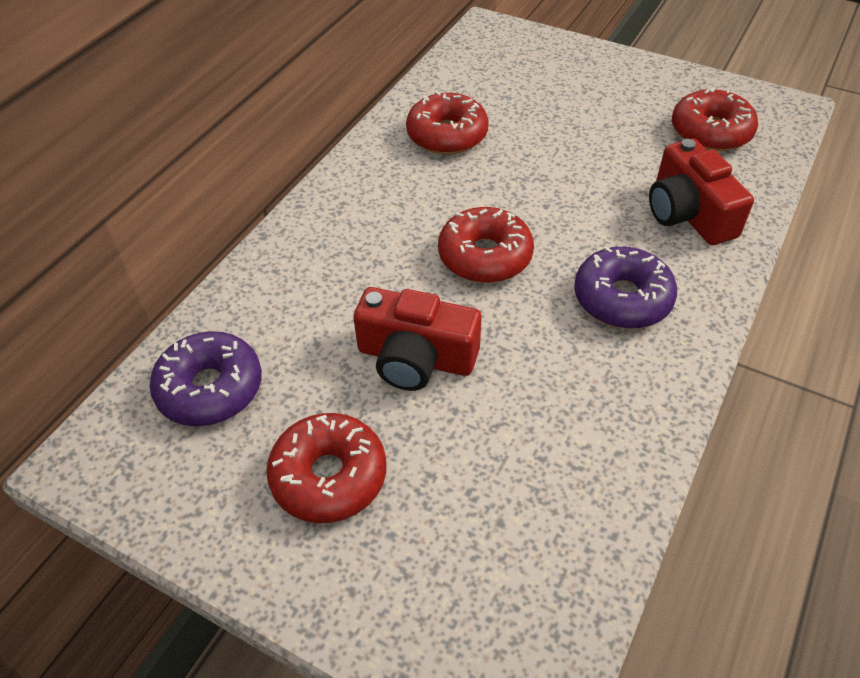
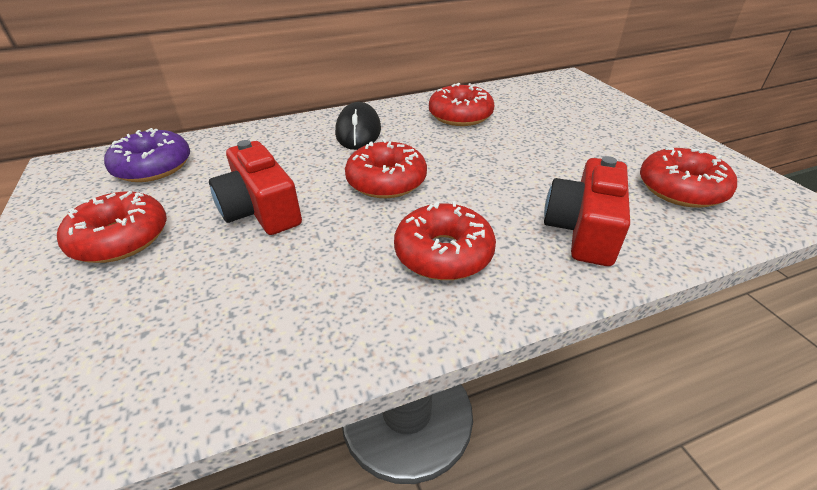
camera: 40 degrees right, 10 degrees down
(371, 211) = (358, 131): none -> black mouse
(622, 298) = (443, 253): purple donut -> red donut

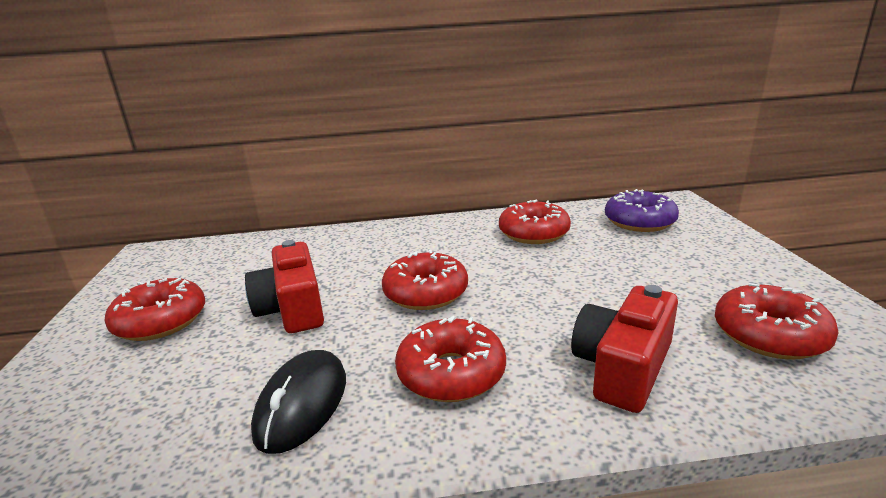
camera: 15 degrees right, 15 degrees down
(153, 167) = (219, 260): purple donut -> purple donut (639, 222)
(358, 131) = (420, 241): black mouse -> black mouse (302, 404)

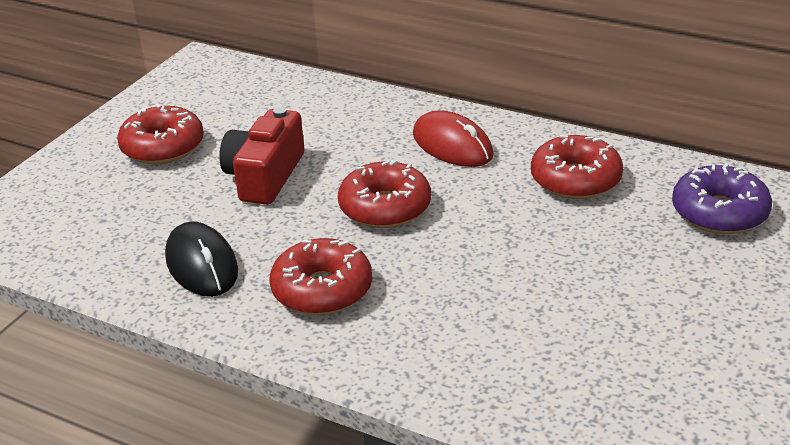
camera: 35 degrees right, 10 degrees up
(302, 404) = (202, 264): black mouse -> black mouse turned 75 degrees counterclockwise
(425, 241) = (452, 145): none -> red mouse
(622, 367) = (455, 348): red camera -> none
(769, 335) = (627, 385): red donut -> none

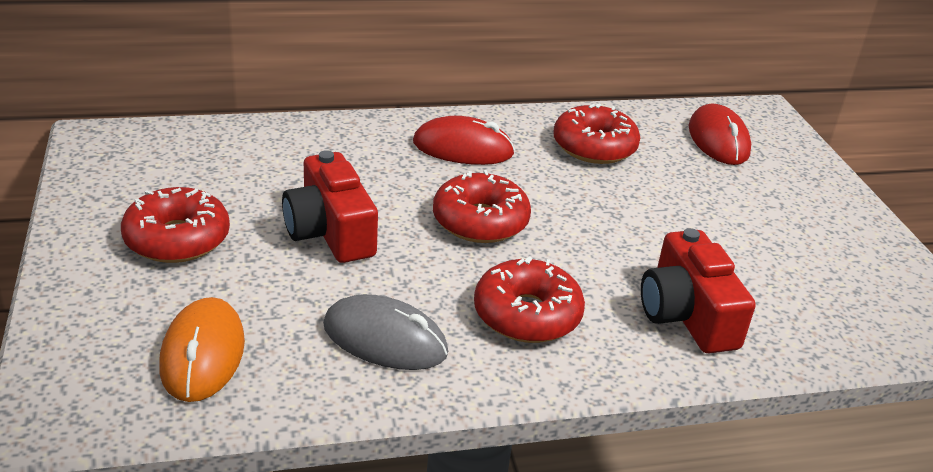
camera: 45 degrees left, 0 degrees up
(85, 227) = (203, 354): none -> orange mouse
(202, 264) = (385, 339): black mouse -> grey mouse
(451, 345) = (686, 315): none -> red camera
(719, 213) = (718, 140): purple donut -> red mouse

